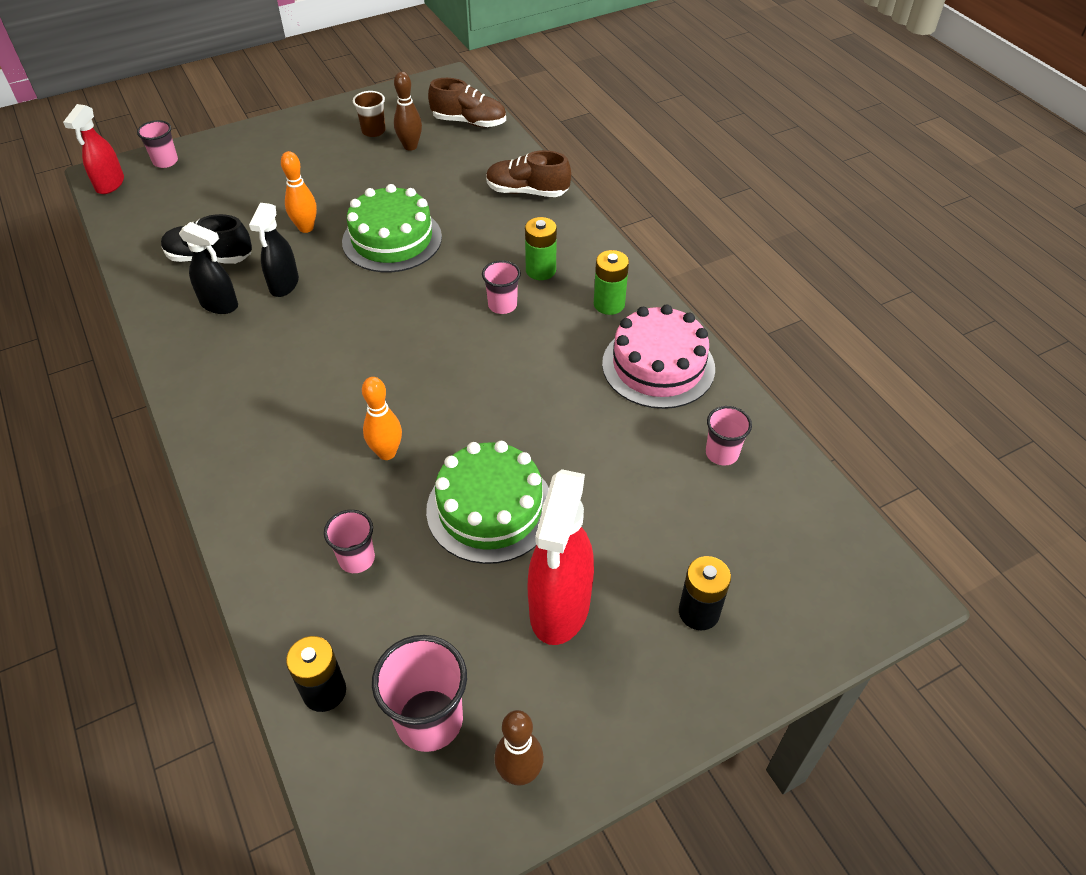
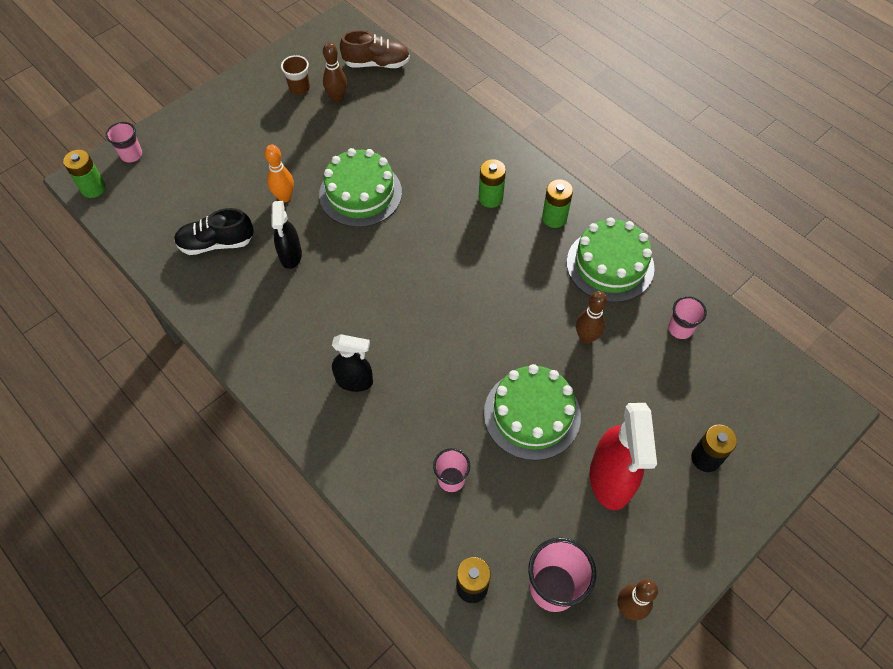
camera: 15 degrees left, 10 degrees up
(110, 184) = (93, 188): red spray bottle -> green battery
(220, 305) = (246, 286): black spray bottle -> black spray bottle (355, 381)
(387, 453) = (437, 387): orange bowling pin -> none
(502, 305) = (473, 237): pink cup -> none
(527, 192) = (451, 125): brown shoe -> none
(595, 438) = (586, 337): none -> brown bowling pin
(658, 366) = (610, 265): pink cake -> green cake

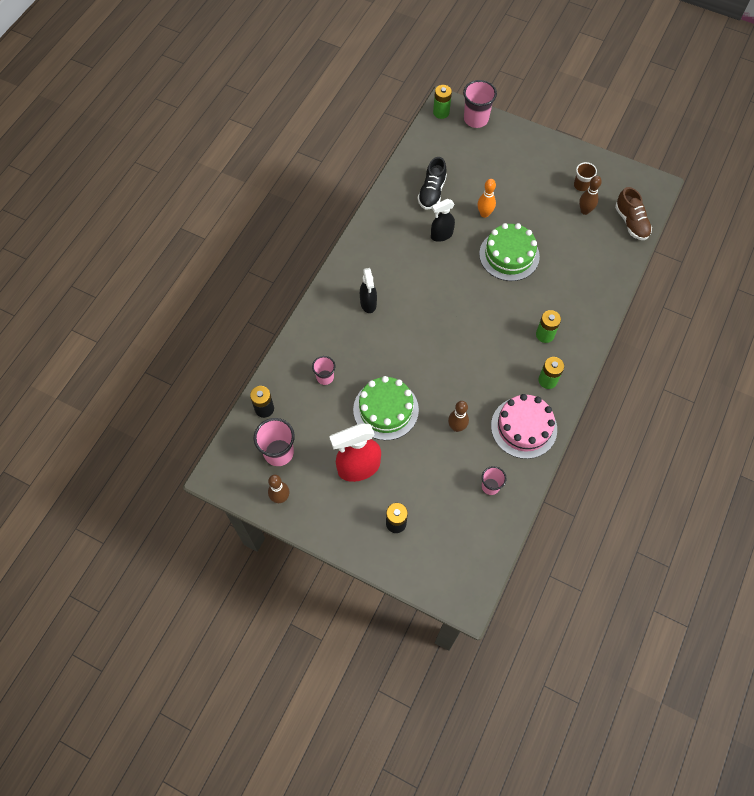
camera: 70 degrees right, 5 degrees up
(131, 155) = (476, 119): pink cup -> pink cup, size x1.65
(216, 243) = (432, 192): black shoe -> black shoe turned 135 degrees counterclockwise
(610, 265) = (524, 427): green cake -> pink cake

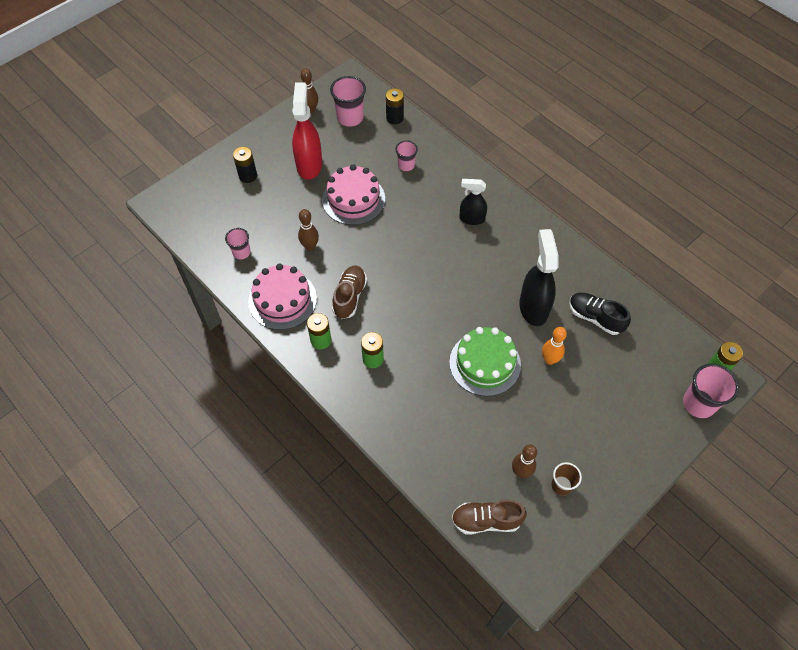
camera: 110 degrees right, 5 degrees down
(385, 409) = (353, 199): green cake -> pink cake
(441, 235) = (533, 307): black spray bottle -> black spray bottle, size x1.63
(494, 373) = (349, 297): none -> brown shoe

